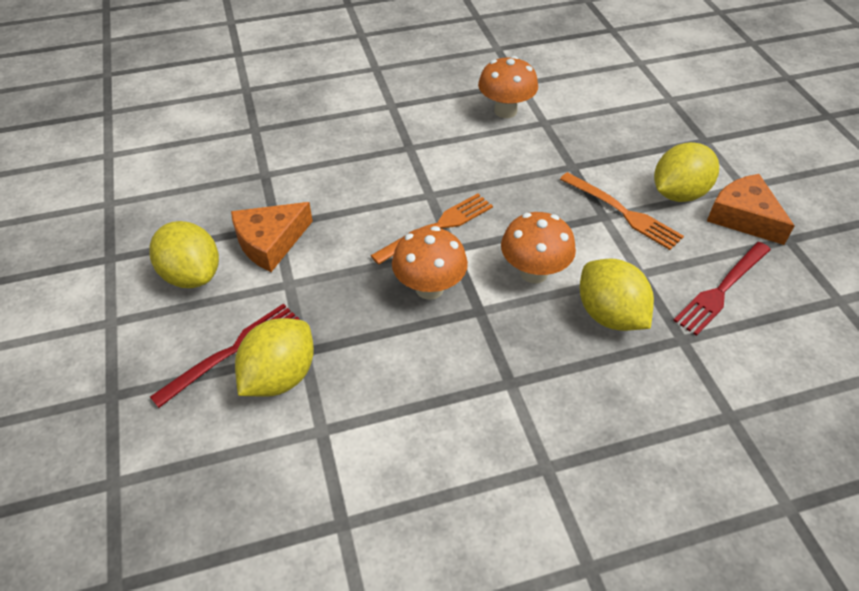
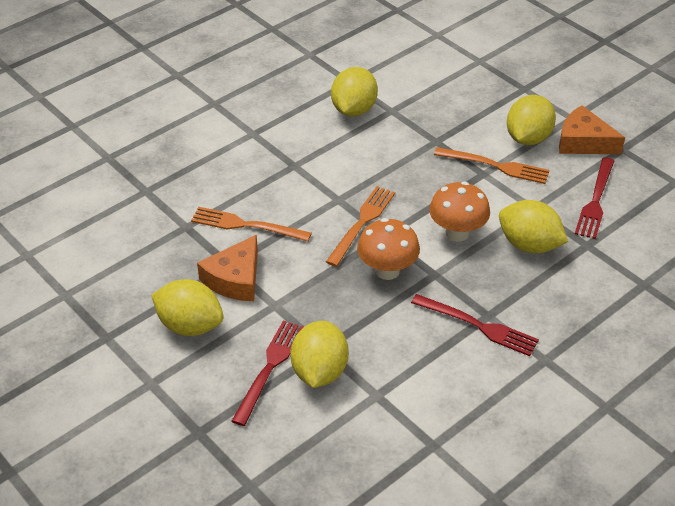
camera: 25 degrees left, 5 degrees down
(319, 191) = (245, 225): none -> orange fork
(491, 392) = (479, 326): none -> red fork
(505, 111) = (354, 110): orange mushroom -> yellow lemon

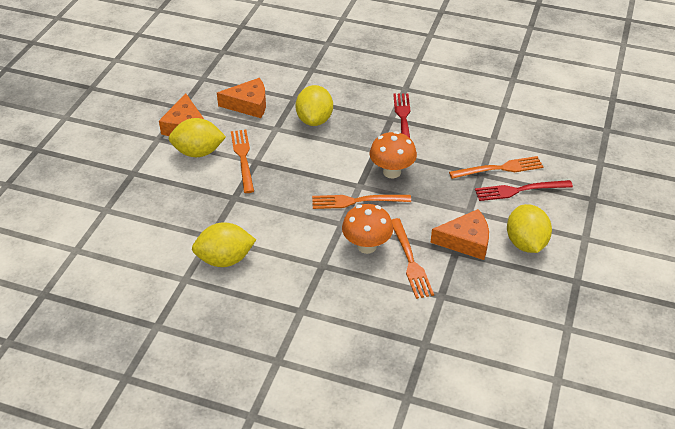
camera: 120 degrees left, 0 degrees up
(319, 372) = (500, 168): yellow lemon -> orange fork
(457, 233) = (329, 153): orange mushroom -> orange mushroom (367, 246)
(595, 201) = (248, 104): red fork -> orange cheese

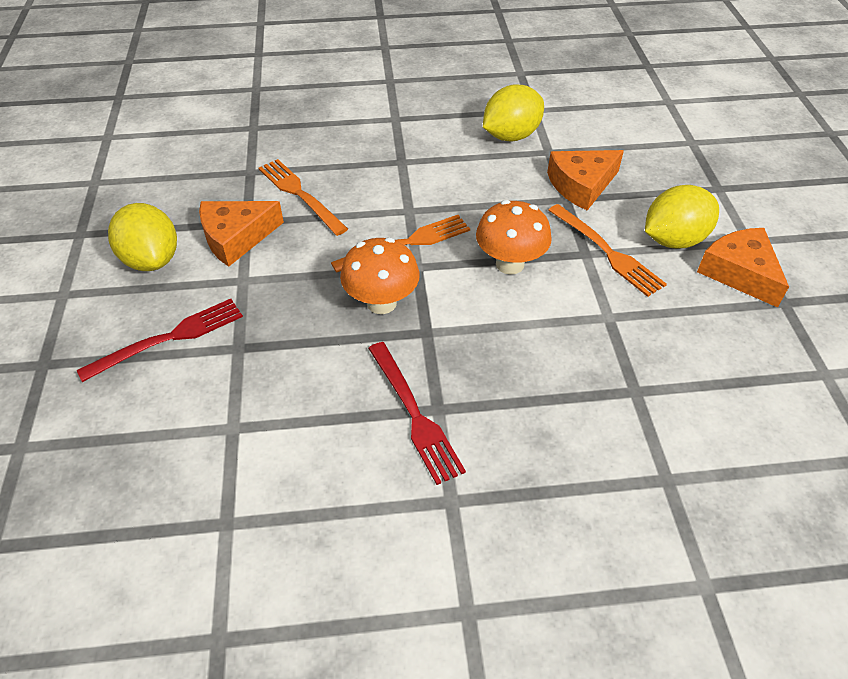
camera: 155 degrees right, 5 degrees up
(248, 104) = (693, 346): orange cheese -> orange cheese (581, 185)
(314, 120) = (563, 355): yellow lemon -> none
(367, 246) = (362, 194): orange mushroom -> orange mushroom (510, 264)
(500, 168) = (207, 369): orange fork -> none

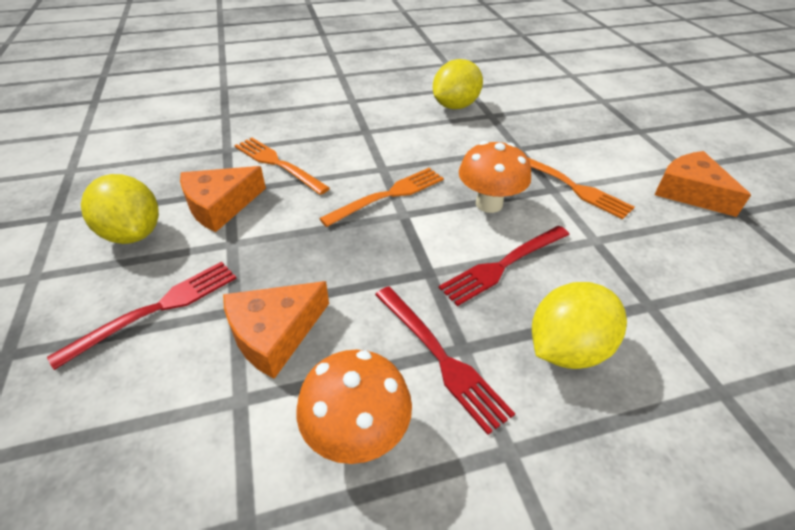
camera: 10 degrees left, 5 degrees down
(381, 303) = (377, 250): orange mushroom -> orange mushroom (357, 433)
(501, 333) = (502, 266): none -> red fork
(581, 185) = (527, 137): orange cheese -> orange cheese (274, 333)
(673, 240) = (622, 171): yellow lemon -> yellow lemon (566, 348)

